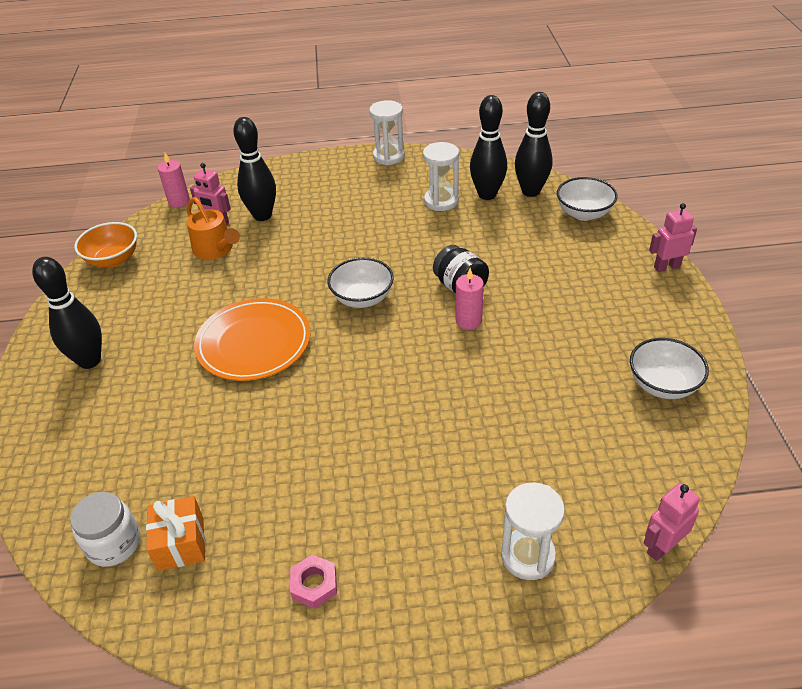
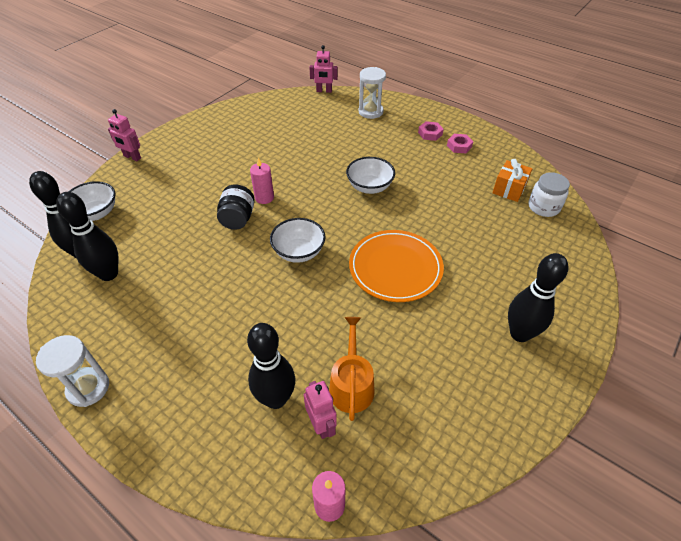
camera: 140 degrees left, 5 degrees up
(113, 259) = (452, 452): orange bowl -> none
(384, 578) = (430, 134): none -> pink nut
(441, 201) = (142, 294): white hourglass -> none
(662, 385) = (236, 122): white bowl -> white bowl (369, 187)

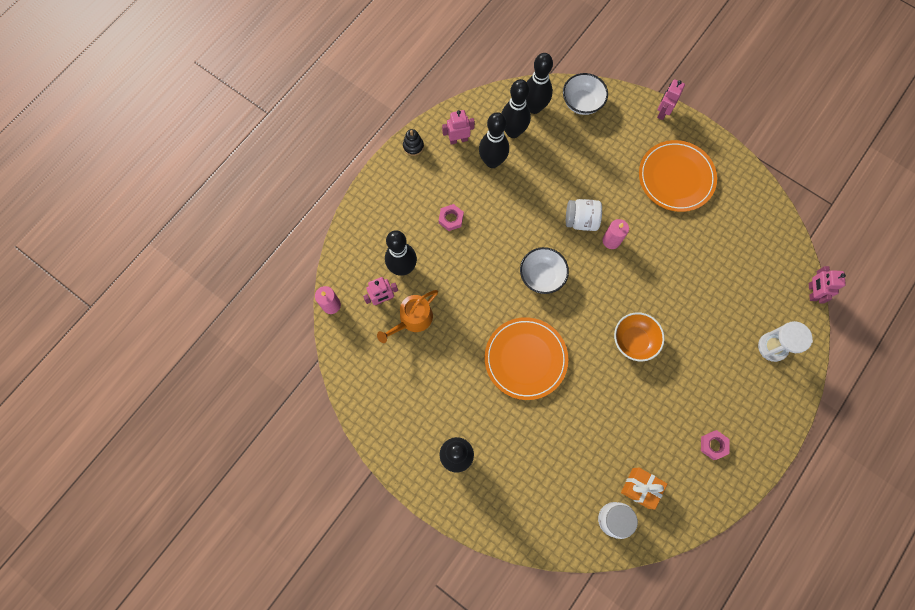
camera: 90 degrees right, 25 degrees up
(88, 388) = (413, 146): white hourglass -> black stacking toy
(98, 332) = (458, 139): none -> pink robot
(143, 295) = (492, 161): none -> black bowling pin
(206, 153) = (676, 177): none -> orange plate
(238, 219) = (581, 220): black jar -> white jar
(351, 385) = (412, 319): orange watering can -> orange watering can turned 135 degrees clockwise
(369, 187) = (634, 340): white bowl -> orange bowl
(430, 134) = (734, 414): pink nut -> pink nut (451, 219)

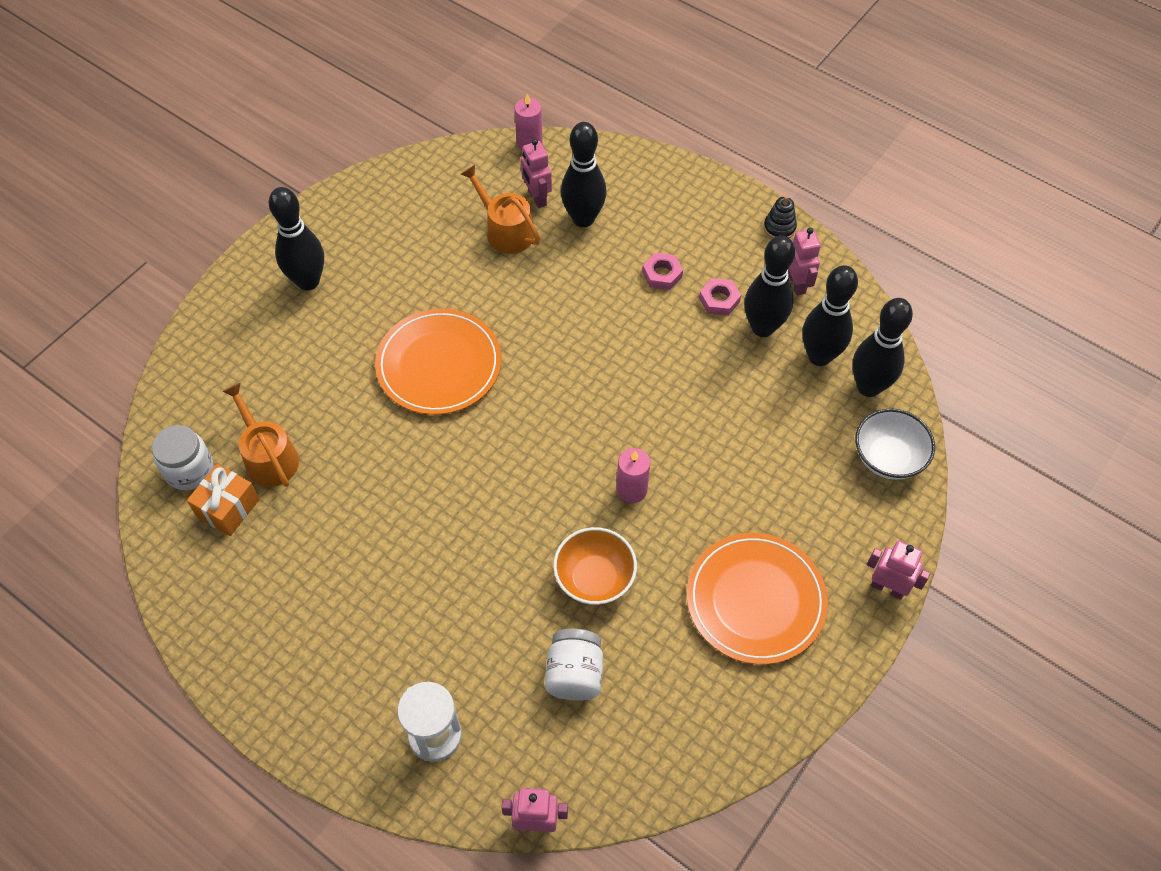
camera: 90 degrees right, 15 degrees down
(542, 276) = (570, 389): white bowl -> none
(581, 220) = (666, 447): white jar -> white jar (574, 674)
(601, 466) = (269, 457): none -> orange watering can
(634, 340) = (459, 513): orange bowl -> orange bowl (594, 578)
(713, 445) = (278, 619): pink nut -> pink nut (719, 300)

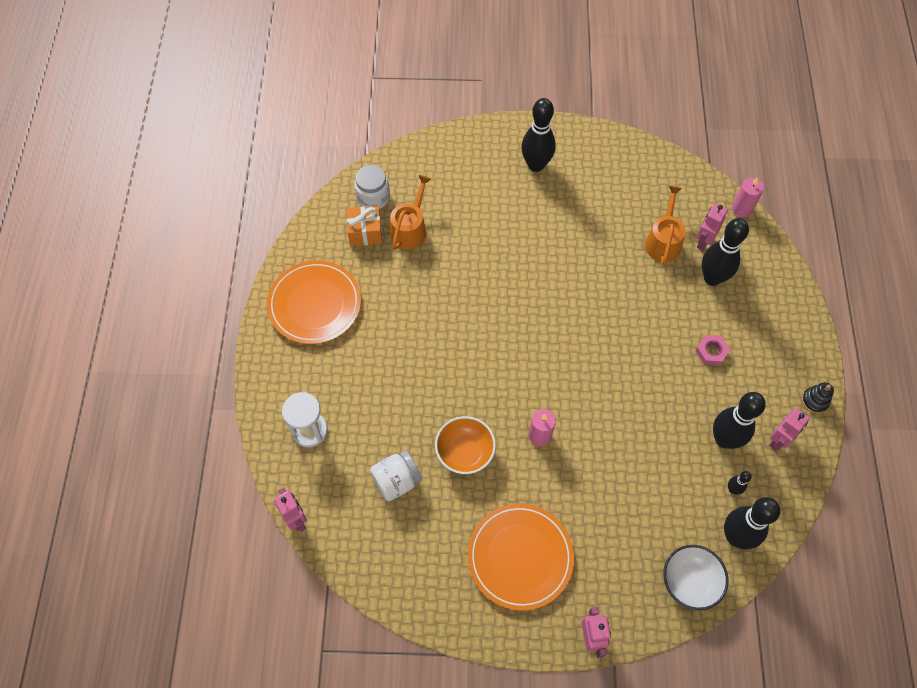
camera: 55 degrees right, 5 degrees up
(439, 365) = (538, 271): orange plate -> orange plate (315, 304)
(719, 300) = (722, 399): pink nut -> none
(819, 356) = (733, 489): black bowling pin -> black bowling pin, size x0.46

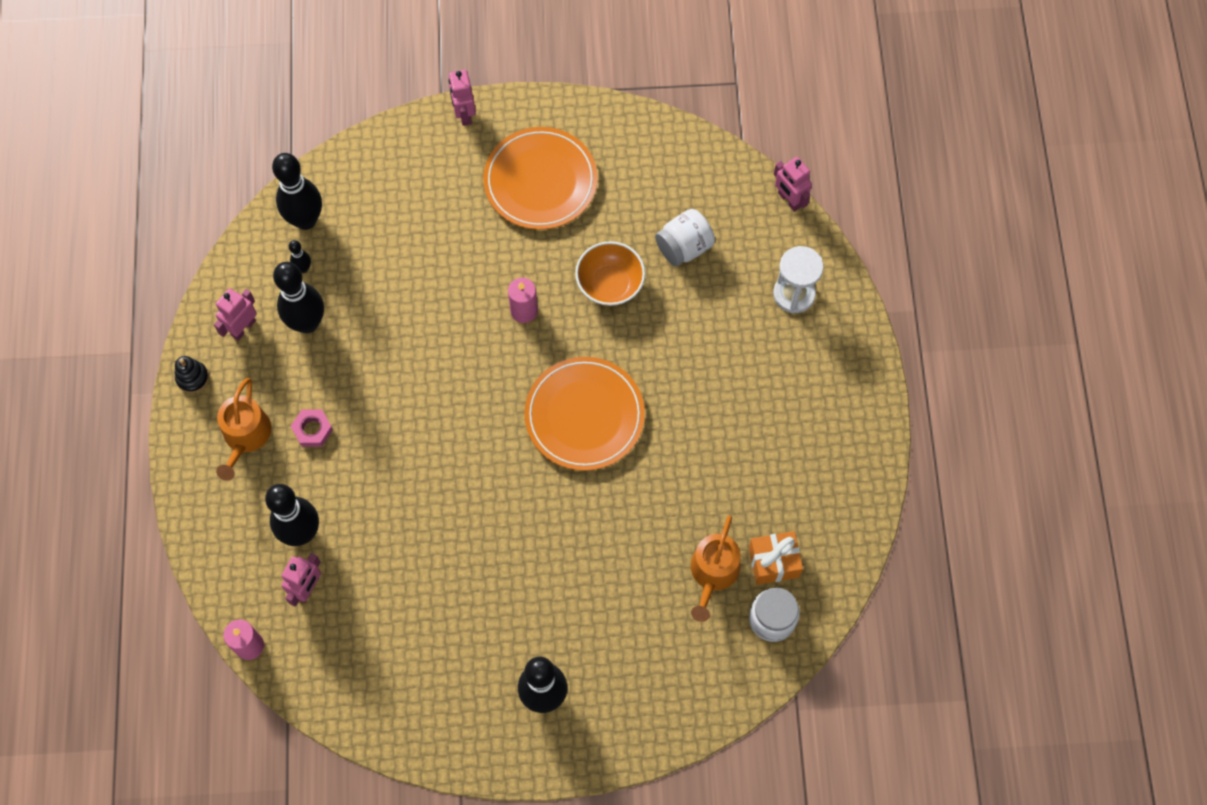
camera: 175 degrees right, 5 degrees up
(315, 304) = (821, 452): orange plate -> orange plate (584, 415)
(663, 241) = (364, 583): orange watering can -> orange watering can (245, 436)
(689, 581) = (359, 172): white bowl -> none

